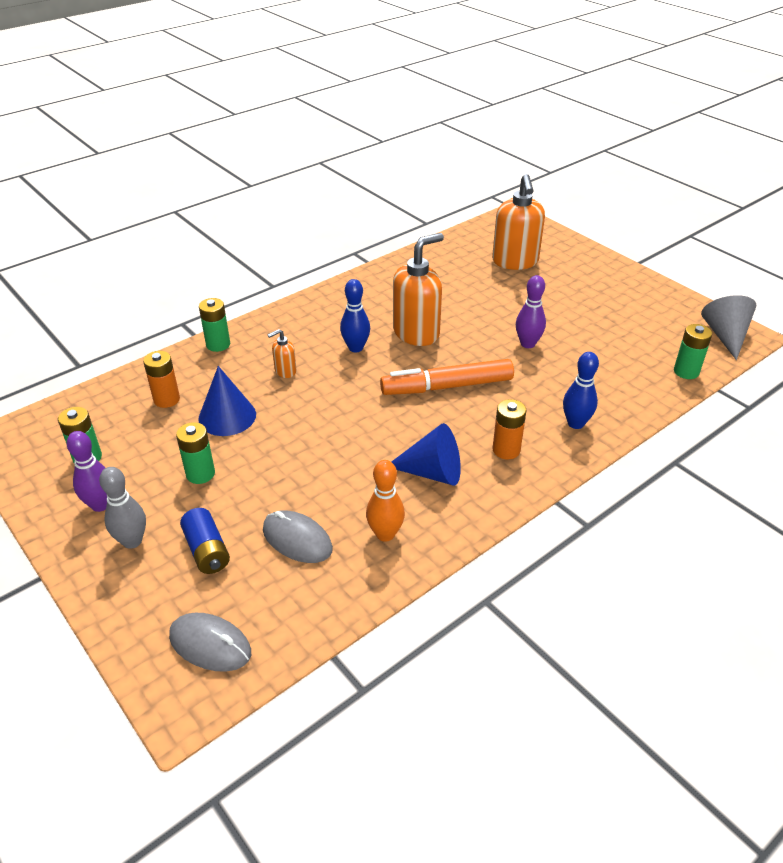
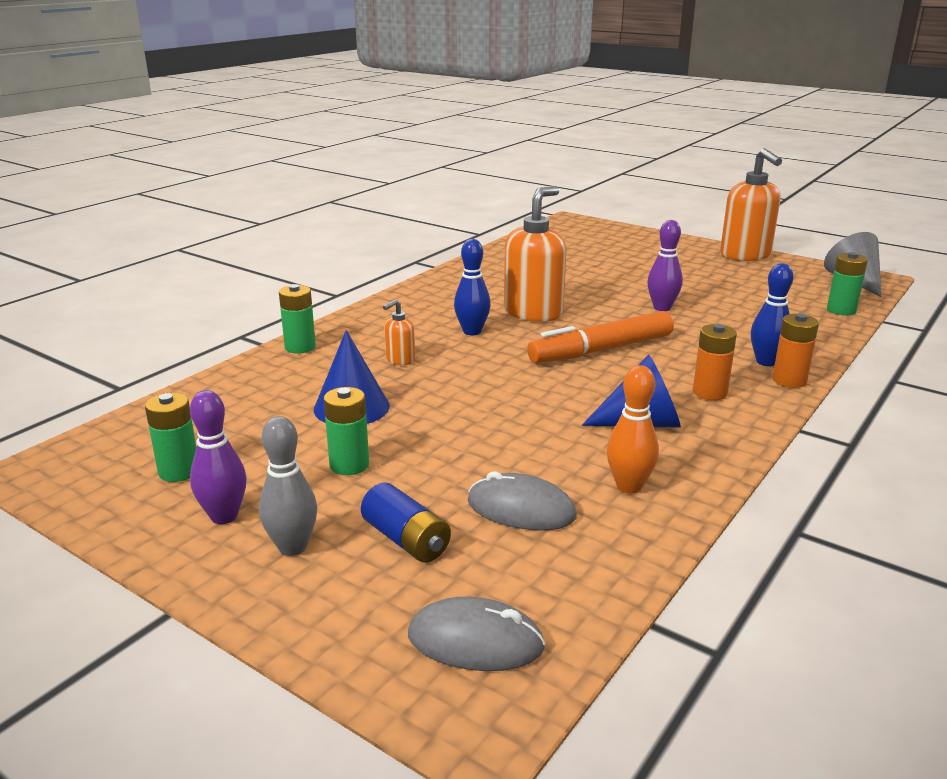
camera: 15 degrees left, 15 degrees down
(166, 399) = (261, 402): orange battery -> orange battery (789, 380)
(515, 262) = (598, 251): orange soap dispenser -> orange soap dispenser (745, 255)

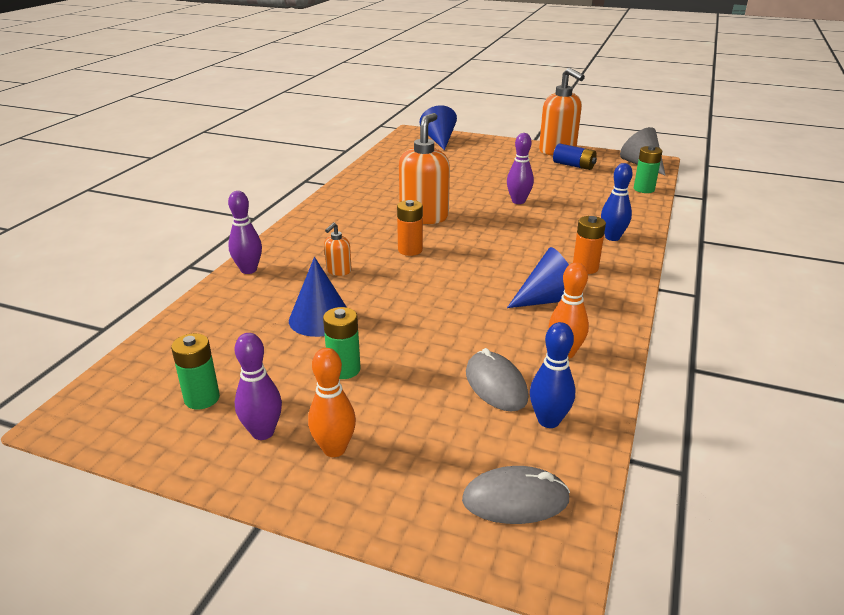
camera: 15 degrees left, 5 degrees up
(292, 547) = (334, 449): grey bowling pin -> orange bowling pin
(300, 347) = (248, 270): green battery -> purple bowling pin
(406, 540) = (421, 426): blue battery -> blue battery (573, 165)
(472, 331) = (384, 238): blue bowling pin -> blue bowling pin (548, 421)
(521, 509) = (496, 385): grey mouse -> grey mouse turned 60 degrees clockwise
(598, 231) = (439, 140): none -> blue cone
(601, 350) = (490, 242): orange marker -> none
(789, 380) = (635, 250): orange battery -> orange battery (410, 250)

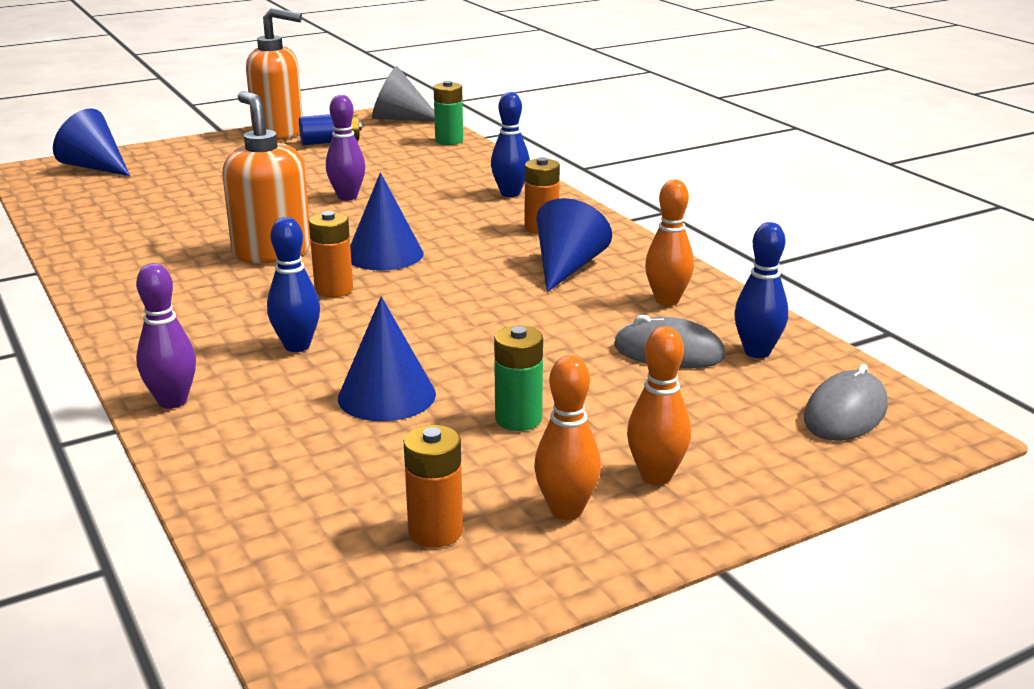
camera: 50 degrees left, 5 degrees down
(202, 398) = (435, 531): green battery -> orange battery
(263, 432) = (566, 510): purple bowling pin -> orange bowling pin
(338, 271) = (297, 346): orange soap dispenser -> blue bowling pin
(470, 243) = (384, 254): none -> blue cone

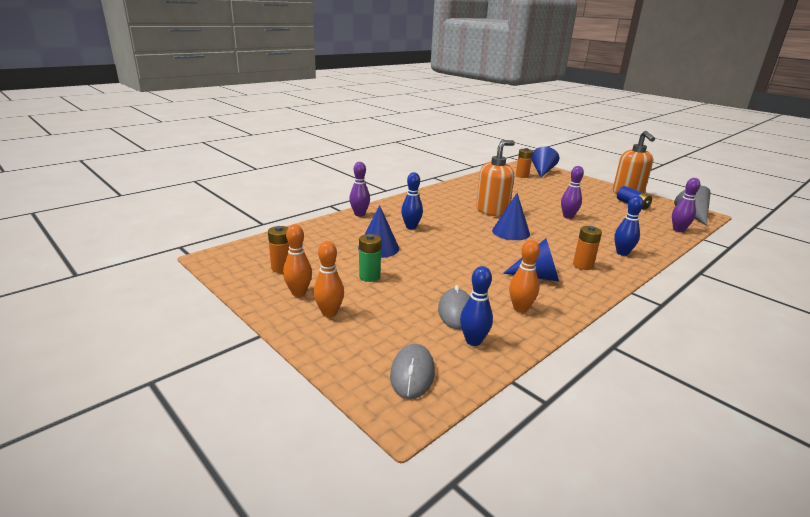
camera: 75 degrees right, 0 degrees up
(334, 289) = (466, 227): orange battery -> orange battery (522, 176)
(449, 141) = (678, 230): green battery -> purple bowling pin
(845, 413) = (412, 374): grey mouse -> grey mouse turned 75 degrees clockwise

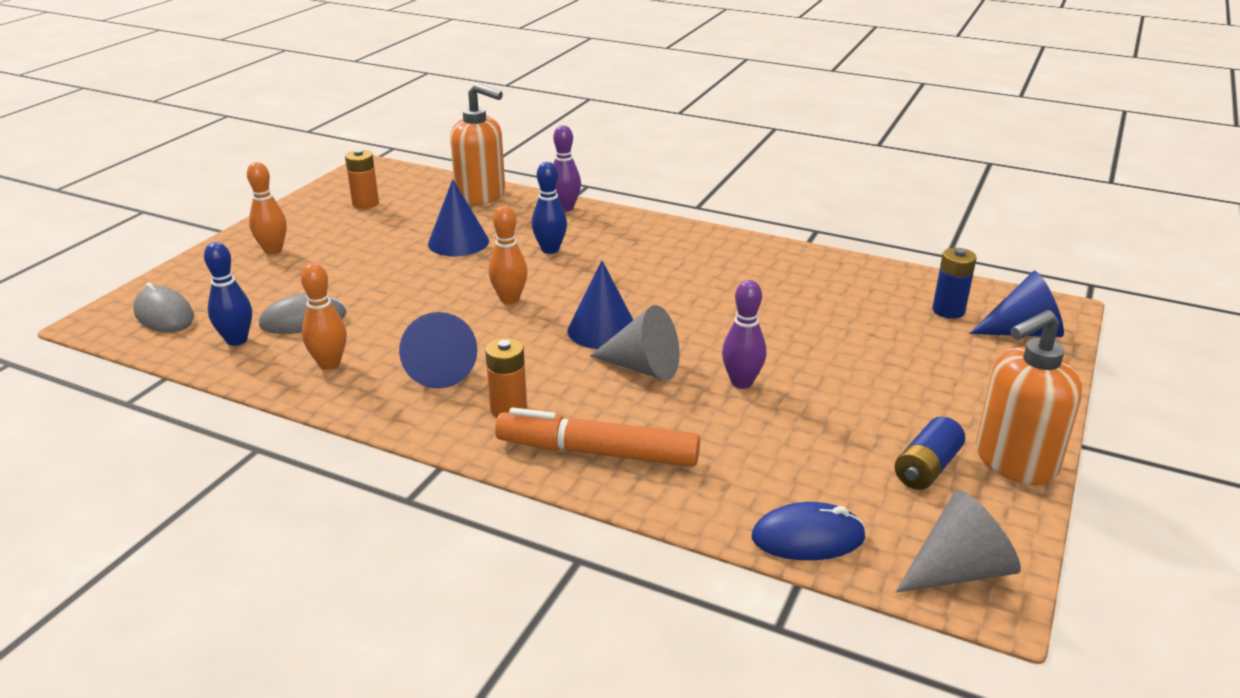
camera: 70 degrees right, 5 degrees up
(299, 293) = (311, 225): orange bowling pin -> orange bowling pin (509, 299)
(369, 276) = (370, 253): green battery -> none
(412, 374) = (164, 315): grey mouse -> grey mouse turned 60 degrees clockwise
(492, 211) = (688, 303): orange soap dispenser -> orange soap dispenser (481, 196)
(522, 176) = (948, 311): orange battery -> blue battery
(550, 231) = (643, 367): none -> grey cone
(622, 253) = (597, 452): blue bowling pin -> orange marker
(678, 230) = (808, 537): purple bowling pin -> blue mouse

